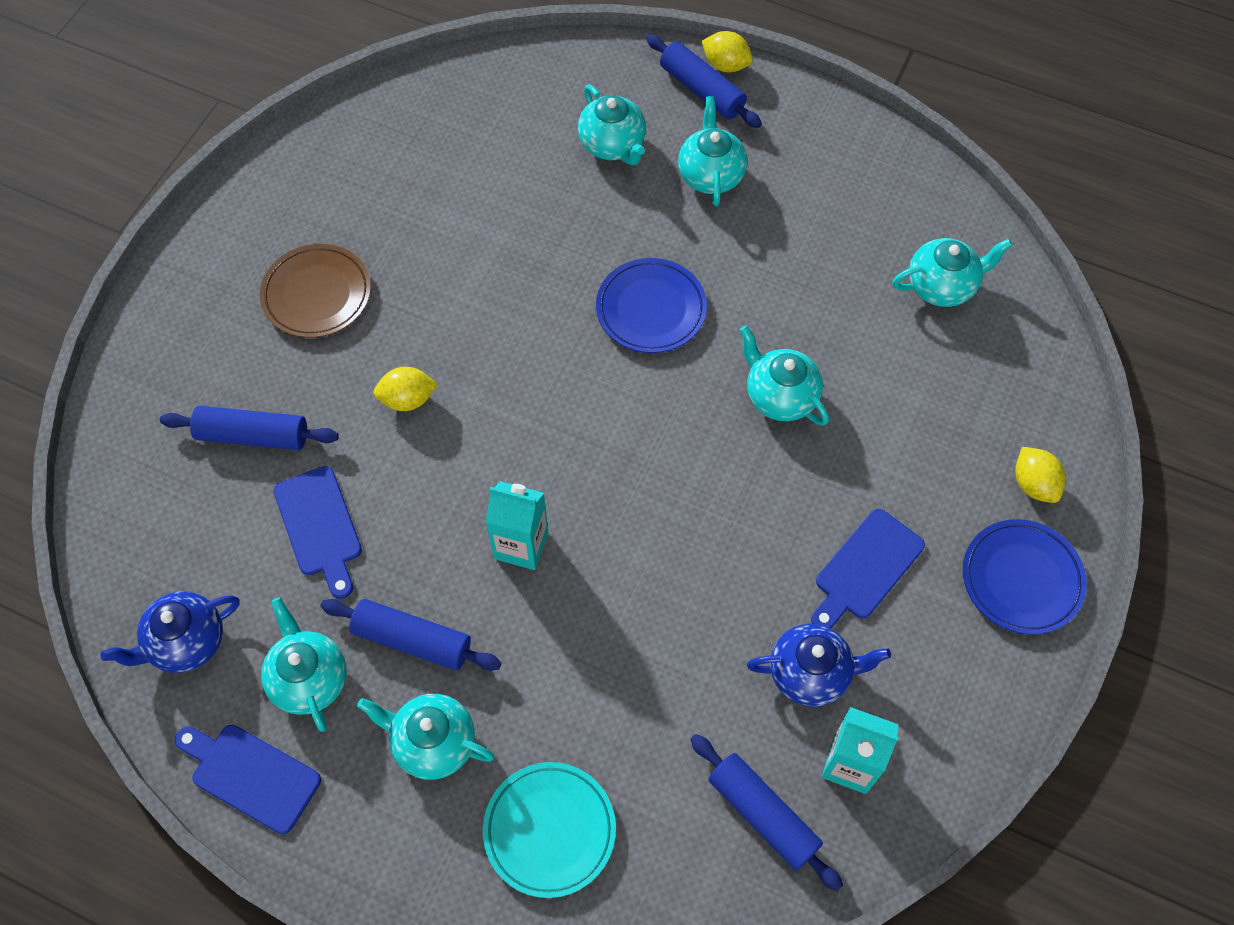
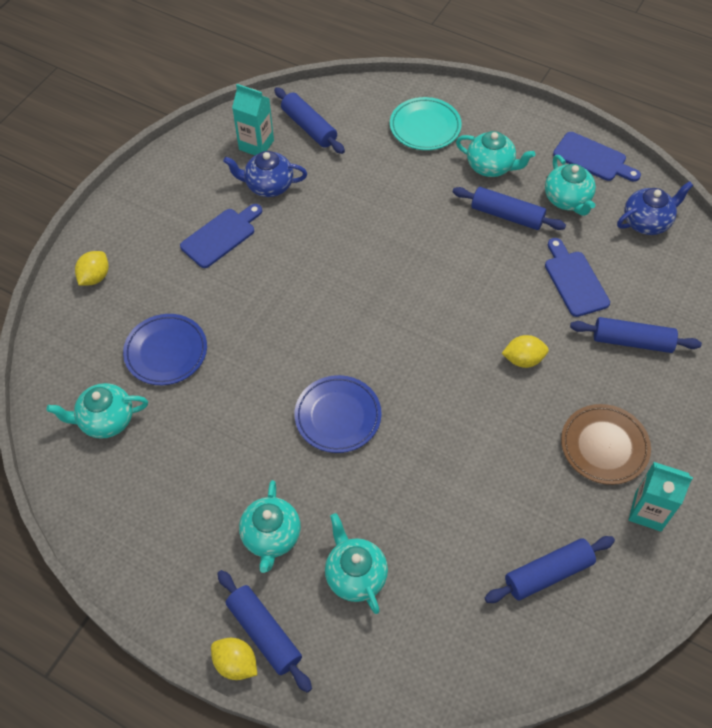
camera: 175 degrees left, 5 degrees down
(402, 159) = (548, 573): none -> blue rolling pin
(521, 545) = (440, 262): turquoise carton -> turquoise carton (648, 511)
(780, 396) = (252, 345): turquoise teapot -> none
(1021, 579) = (125, 225): blue plate -> blue plate (166, 352)
(1033, 484) = (95, 277): yellow lemon -> yellow lemon turned 45 degrees clockwise

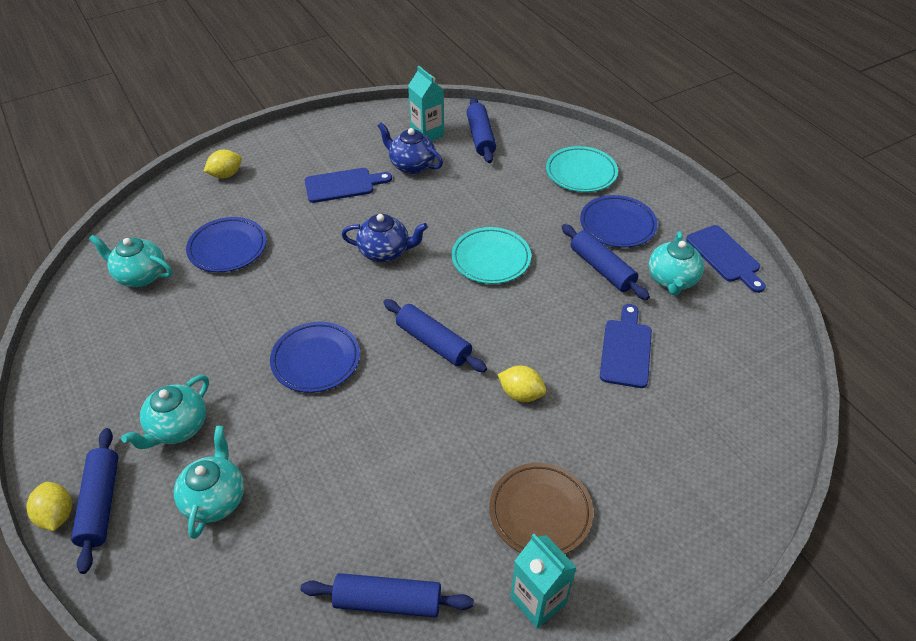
camera: 30 degrees right, 10 degrees down
(411, 249) = (491, 259): none -> turquoise plate
(491, 167) = (617, 225): turquoise teapot -> blue plate
(632, 341) = (645, 430): blue rolling pin -> blue rolling pin (433, 342)
(647, 222) = (741, 332): blue teapot -> blue teapot (385, 252)

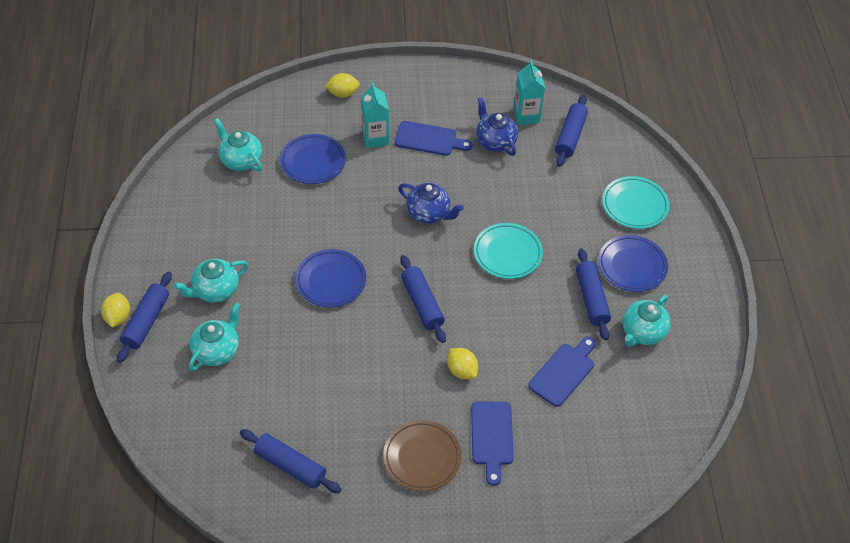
camera: 25 degrees right, 5 degrees up
(538, 600) = (384, 511): turquoise carton -> turquoise carton (375, 138)
(725, 256) = (703, 331): blue cutting board -> blue cutting board (492, 437)

